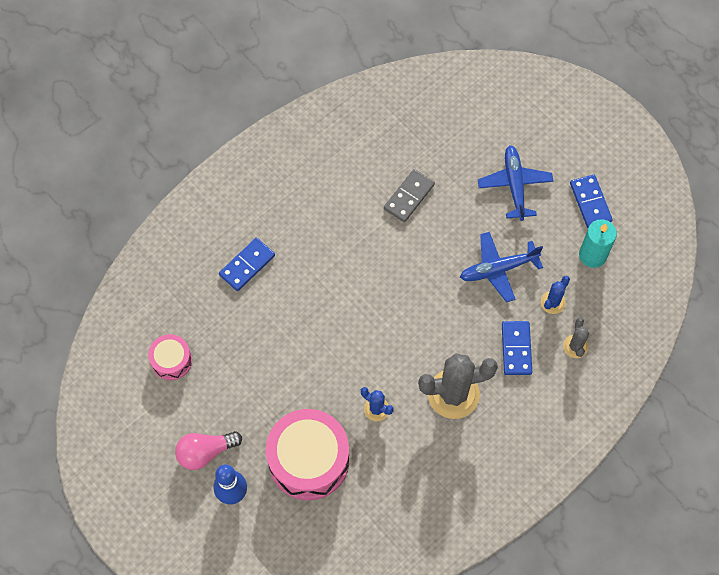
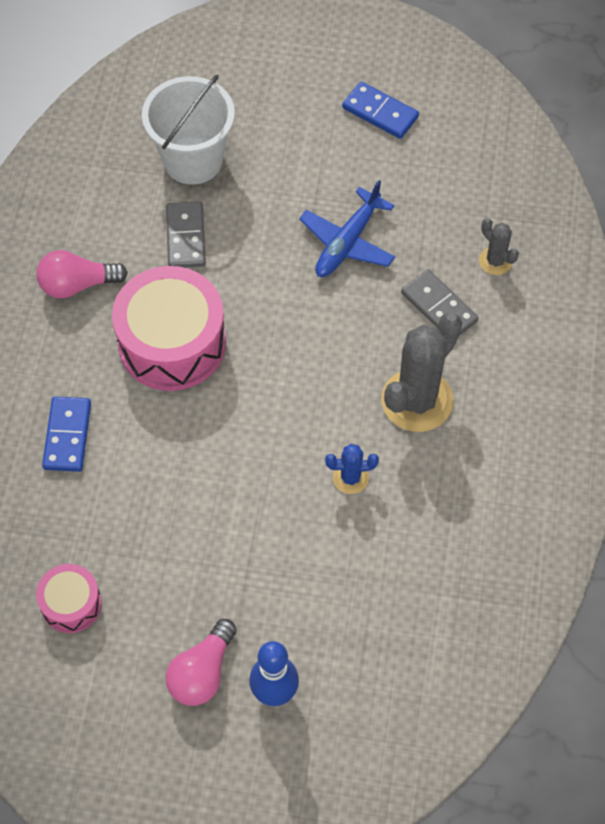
camera: 40 degrees left, 5 degrees down
(309, 460) = (326, 588): pink drum -> pink drum (172, 343)
(325, 181) = (77, 284): none -> pink light bulb
(453, 152) = (193, 160): none -> white bucket
(514, 185) = (288, 149): blue plane -> none
(516, 349) = (439, 307): blue domino -> grey domino
(553, 302) = (433, 235): blue cactus -> none
(592, 255) = (429, 161): turquoise candle -> none

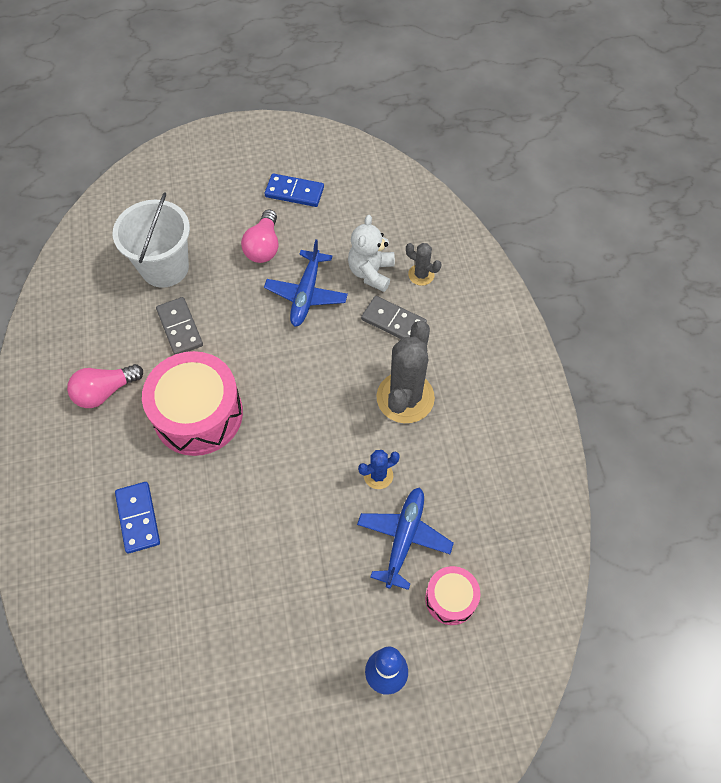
camera: 20 degrees left, 0 degrees up
(71, 604) = (189, 662): pink drum -> pink drum (450, 599)
(202, 673) = (320, 681): pink light bulb -> pink light bulb (263, 247)
(352, 556) = (404, 538): none -> blue plane
(435, 240) = (371, 272): none -> white teddy bear

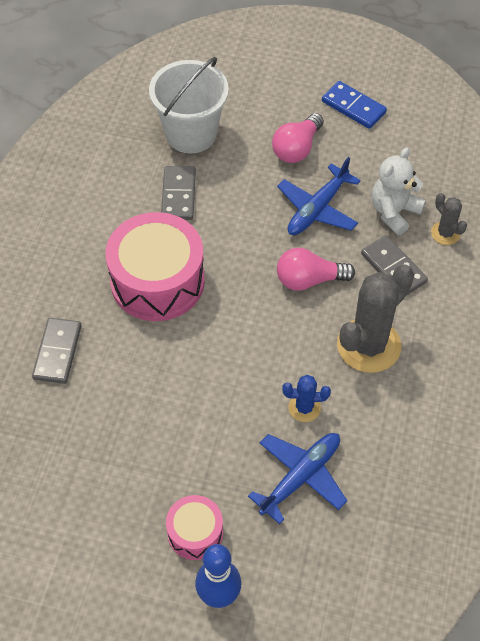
camera: 25 degrees right, 5 degrees down
(105, 392) = (81, 227): pink light bulb -> pink light bulb (309, 280)
(138, 518) = (57, 352): blue domino -> grey domino
(450, 599) = (319, 553): pink drum -> pink drum (195, 533)

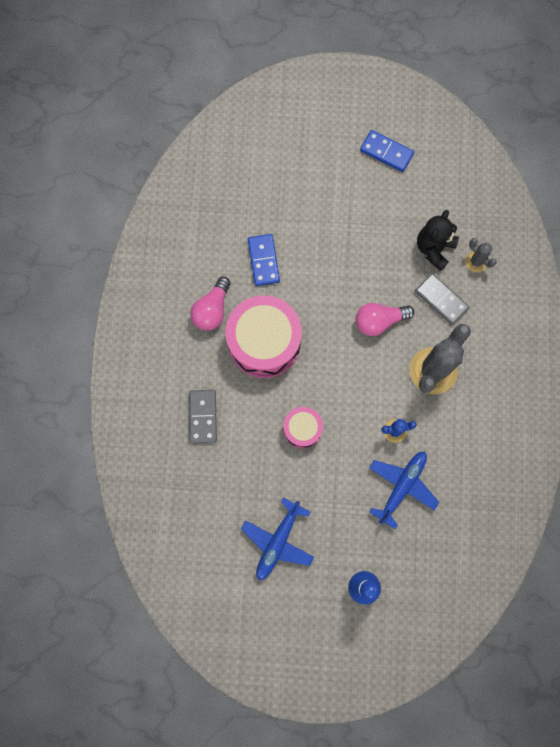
camera: 10 degrees left, 20 degrees up
(178, 195) = (263, 261): grey domino -> blue domino
(191, 134) = (261, 200): white bucket -> none
(195, 533) = (335, 542): pink drum -> pink drum (302, 429)
(297, 148) = (348, 201): pink light bulb -> pink light bulb (212, 310)
(317, 209) = (374, 255): blue plane -> blue plane (278, 541)
(394, 212) = (434, 249): white teddy bear -> black teddy bear

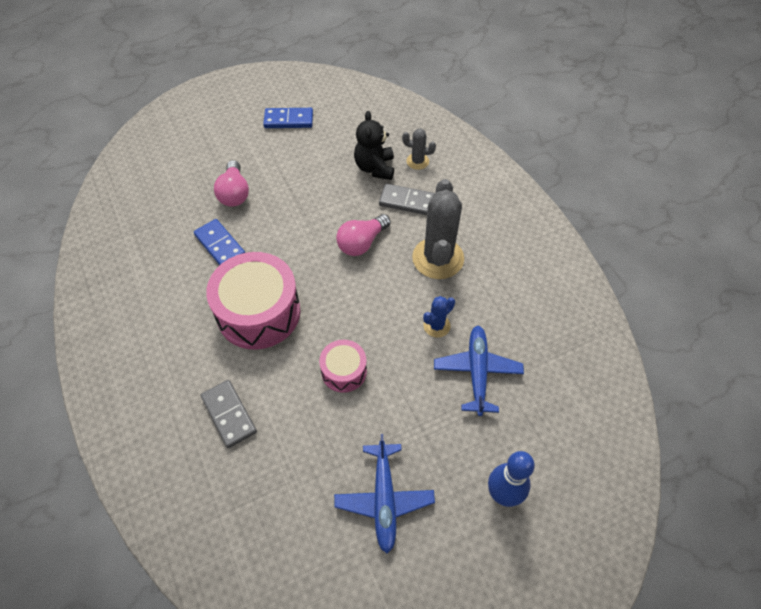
camera: 30 degrees left, 20 degrees down
(212, 310) = (188, 310): pink light bulb -> pink light bulb (234, 193)

